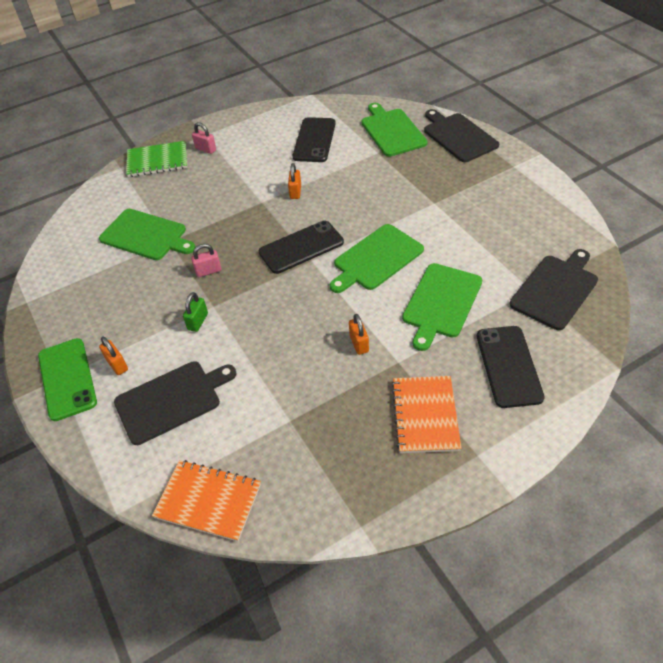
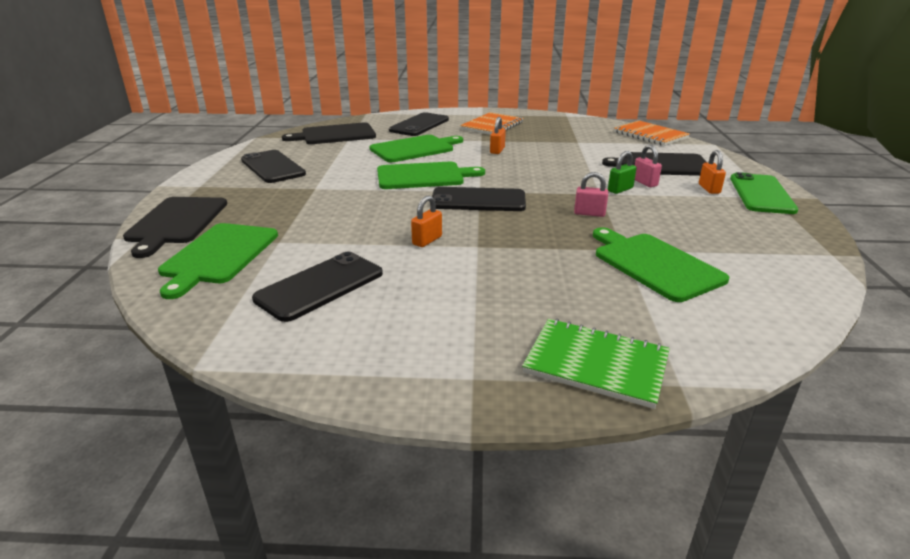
camera: 150 degrees left, 20 degrees down
(206, 149) = (492, 346): pink padlock -> pink padlock (644, 183)
(508, 209) = (272, 167): none -> black phone

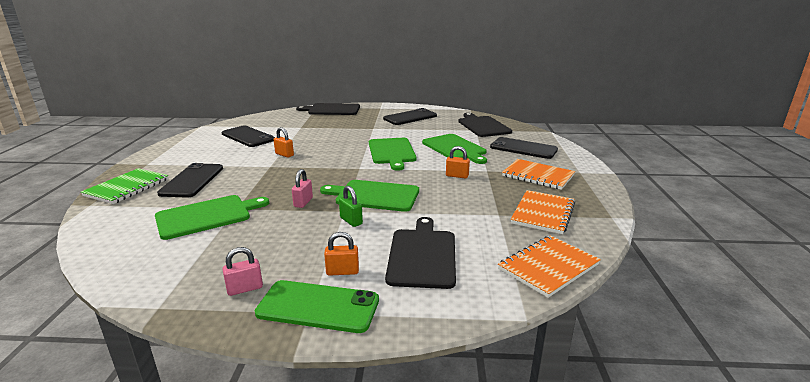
camera: 90 degrees right, 5 degrees down
(218, 255) = (291, 119): green cutting board -> green cutting board (374, 195)
(478, 200) = (341, 167): black phone -> black phone (192, 180)
(569, 130) = (543, 213): none -> orange notebook
(644, 183) = (367, 236): pink padlock -> pink padlock (245, 288)

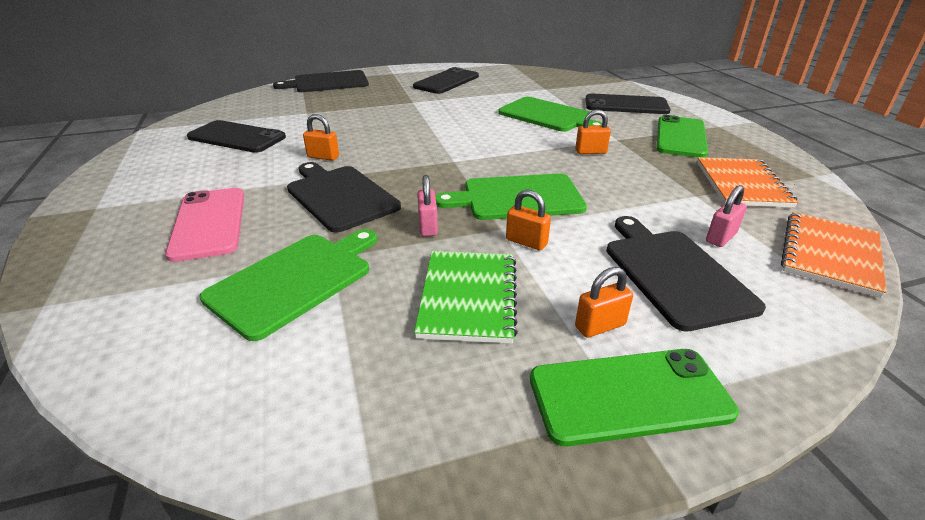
camera: 20 degrees left, 10 degrees up
(127, 187) = (94, 257): green notebook -> green notebook (468, 297)
(192, 180) = (209, 223): black phone -> pink phone
(245, 288) = (486, 396): pink padlock -> pink padlock (720, 237)
(351, 221) = (526, 242): green padlock -> orange padlock
(391, 152) = (473, 131): green cutting board -> none
(483, 126) = (548, 82): black cutting board -> black cutting board (340, 196)
(538, 176) = (681, 137): orange notebook -> green phone

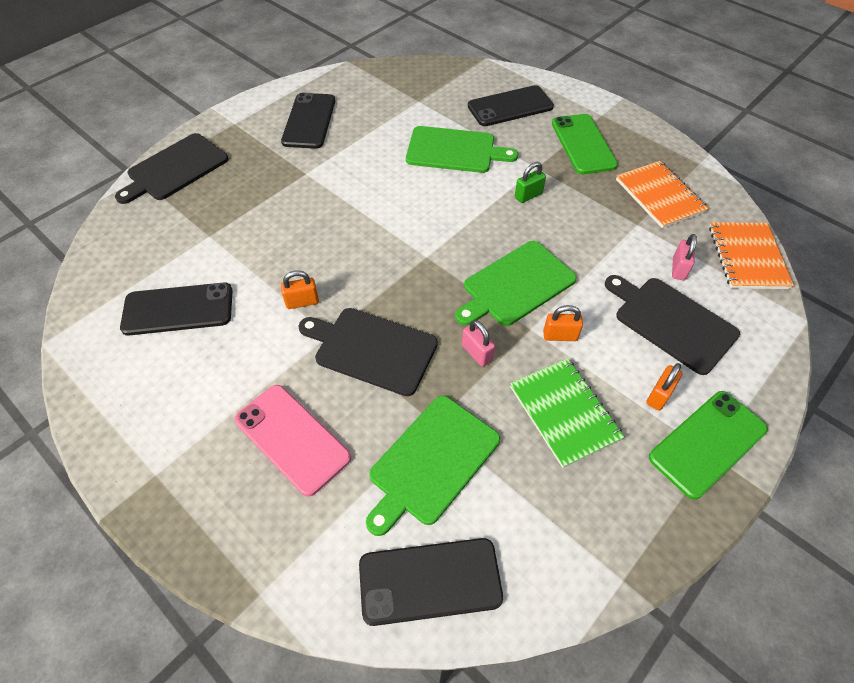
camera: 30 degrees left, 20 degrees up
(174, 366) = (430, 581): none -> black phone
(295, 280) = (431, 461): green cutting board -> green cutting board turned 150 degrees counterclockwise
(590, 152) = (528, 195): orange padlock -> green padlock

